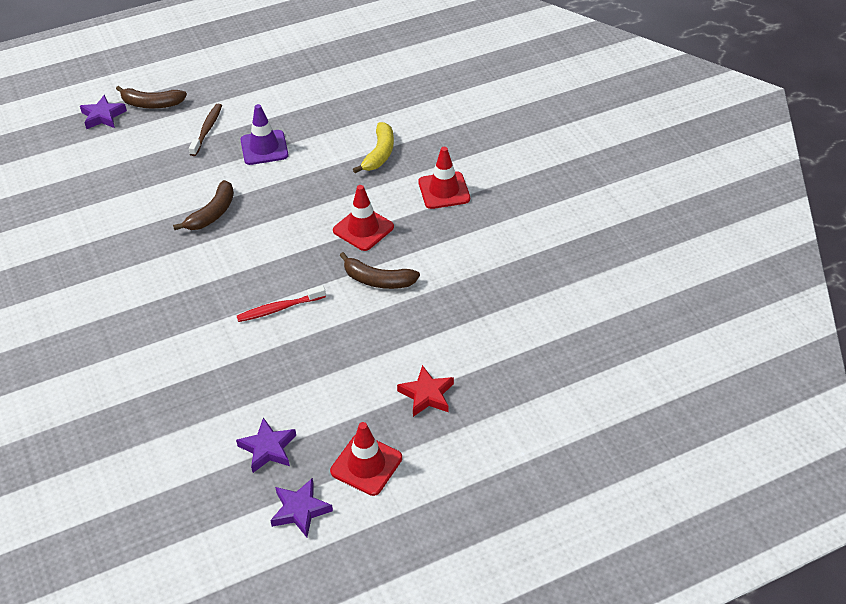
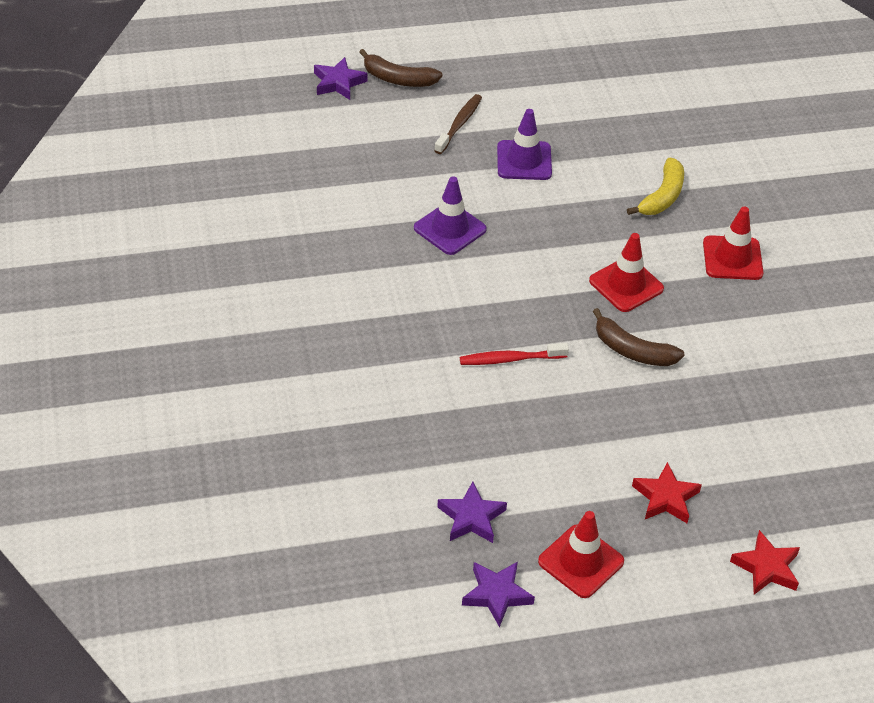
camera: 10 degrees right, 0 degrees up
(212, 213) = (450, 229): brown banana -> purple traffic cone
(520, 434) = (766, 567): none -> red star

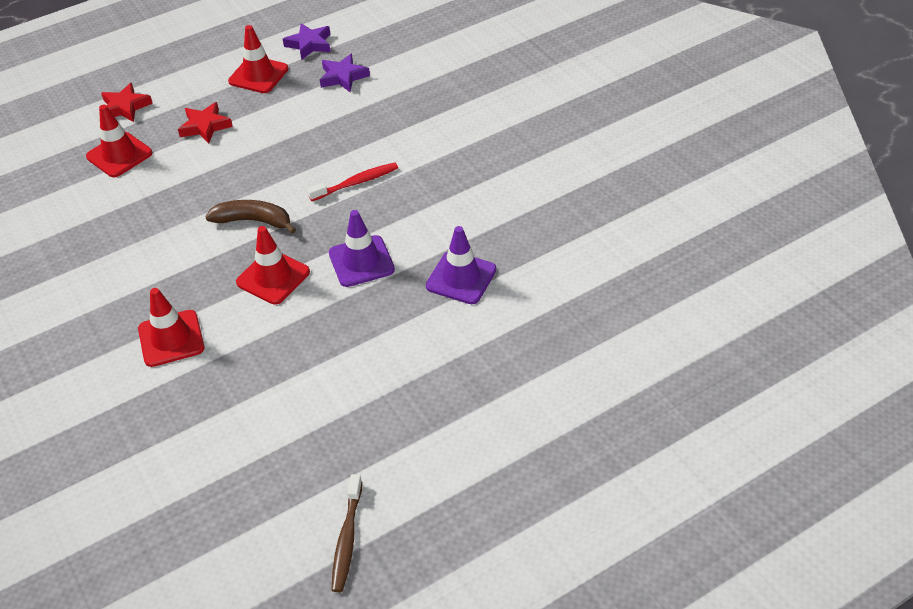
camera: 165 degrees right, 0 degrees up
(338, 83) = (677, 412): purple star -> none
(398, 79) = (615, 443): brown banana -> none
(459, 124) = (512, 403): brown toothbrush -> brown toothbrush (347, 539)
(524, 161) = (420, 380): purple traffic cone -> purple traffic cone (361, 261)
(662, 196) = (257, 387): yellow banana -> none
(776, 490) = (119, 155): none -> red traffic cone

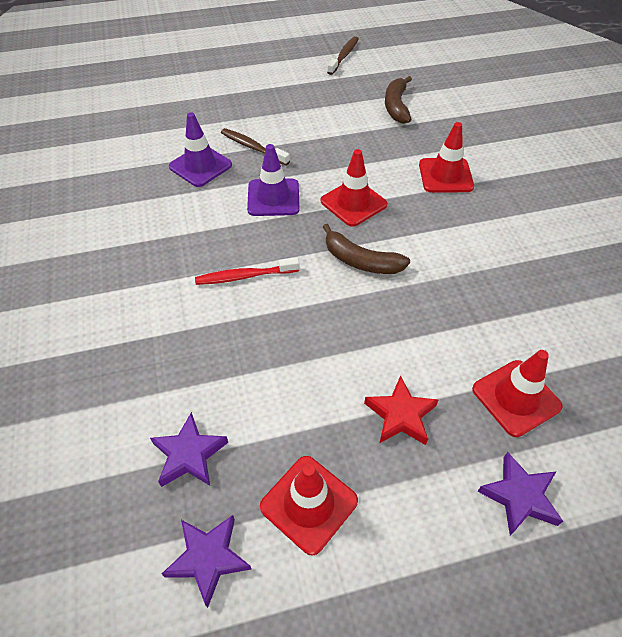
camera: 165 degrees left, 5 degrees up
(125, 107) = (519, 496): red star -> purple star
(242, 440) = (396, 106): none -> brown banana
(413, 318) = (253, 147): none -> brown toothbrush

